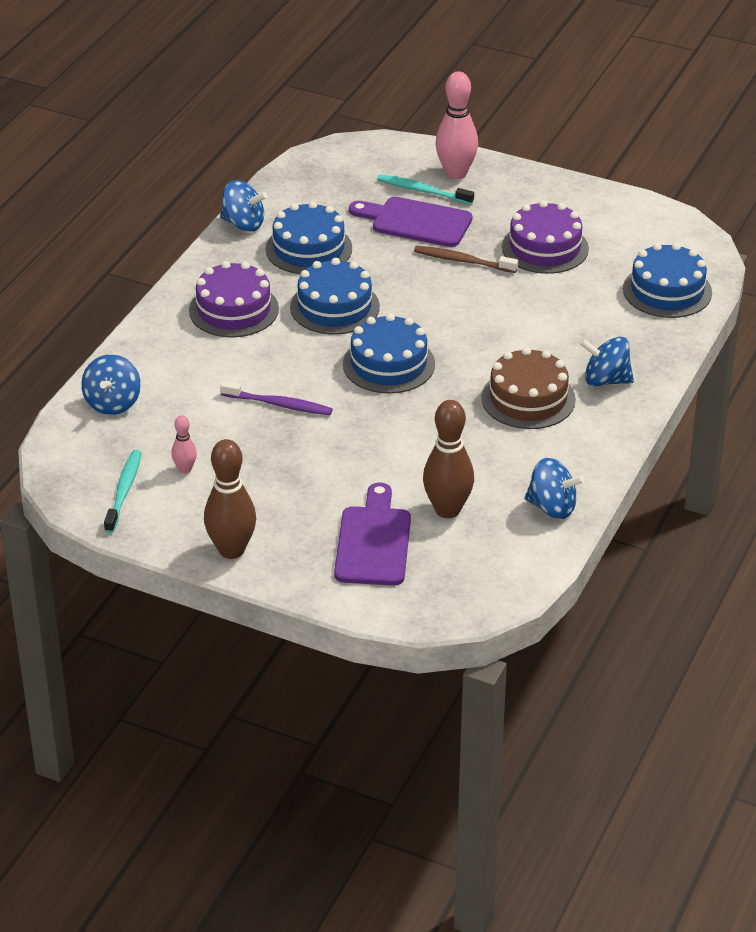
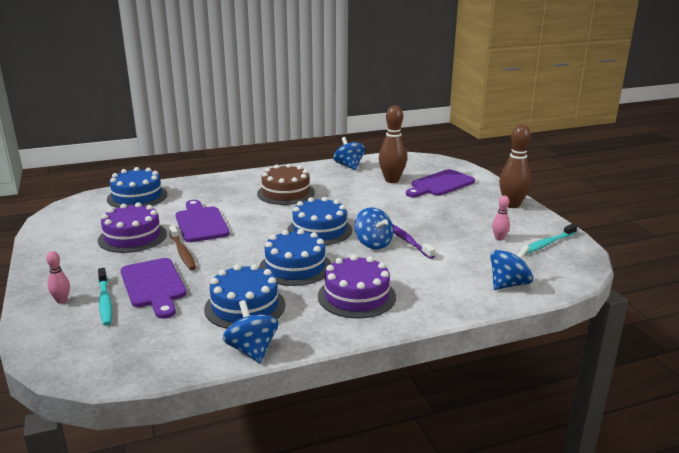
camera: 135 degrees left, 15 degrees down
(456, 173) = (62, 300): pink bowling pin -> pink bowling pin, size x0.50
(522, 300) = (201, 223): none -> purple cutting board
(606, 380) = (241, 184): blue spinning top -> blue spinning top (373, 244)

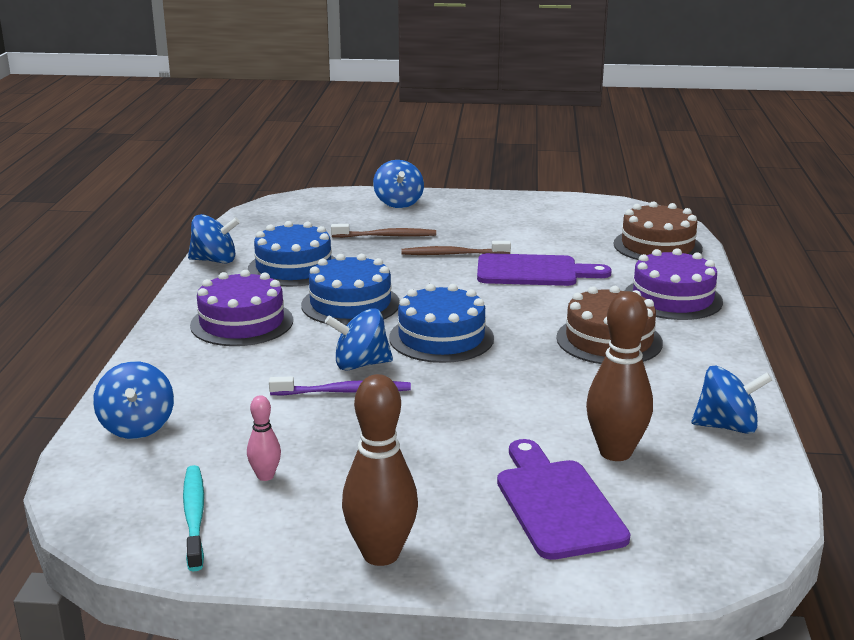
camera: 115 degrees right, 0 degrees up
(62, 300) = (398, 203): pink bowling pin -> blue spinning top
(105, 301) = (377, 217): turquoise toothbrush -> none
(132, 237) = (521, 236): purple cake -> purple cake (672, 298)
(137, 197) = (657, 246): blue cake -> brown cake
(154, 285) = (386, 236): purple cutting board -> brown toothbrush

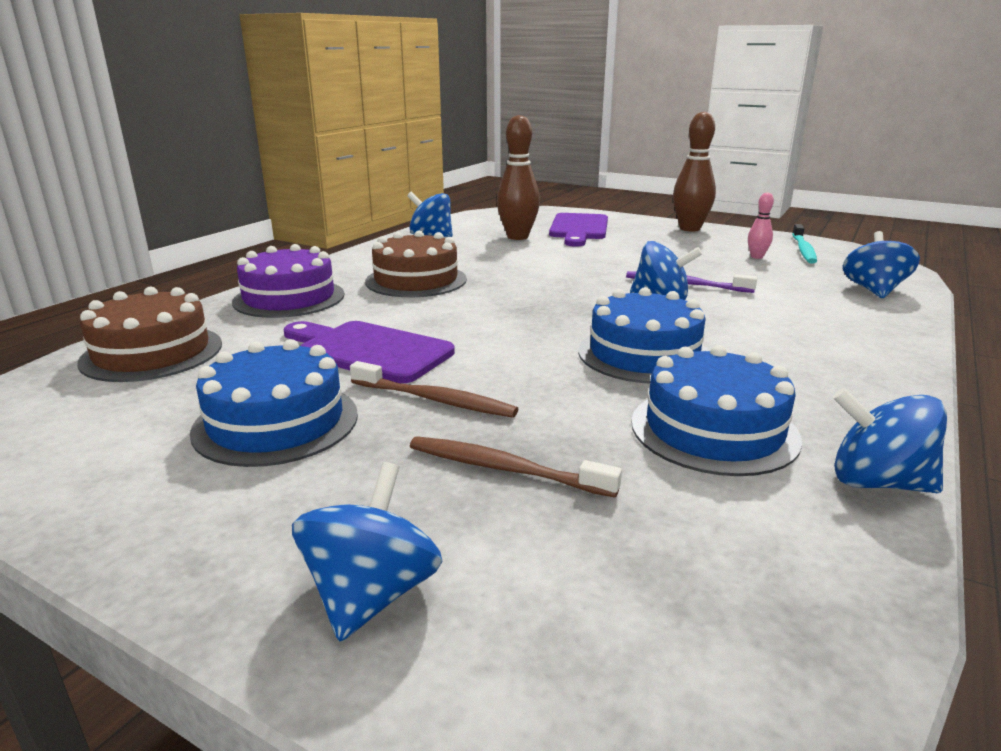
camera: 155 degrees left, 0 degrees up
(242, 323) = (794, 356): purple cake -> none
(441, 338) = (565, 305): blue cake -> blue cake (276, 422)

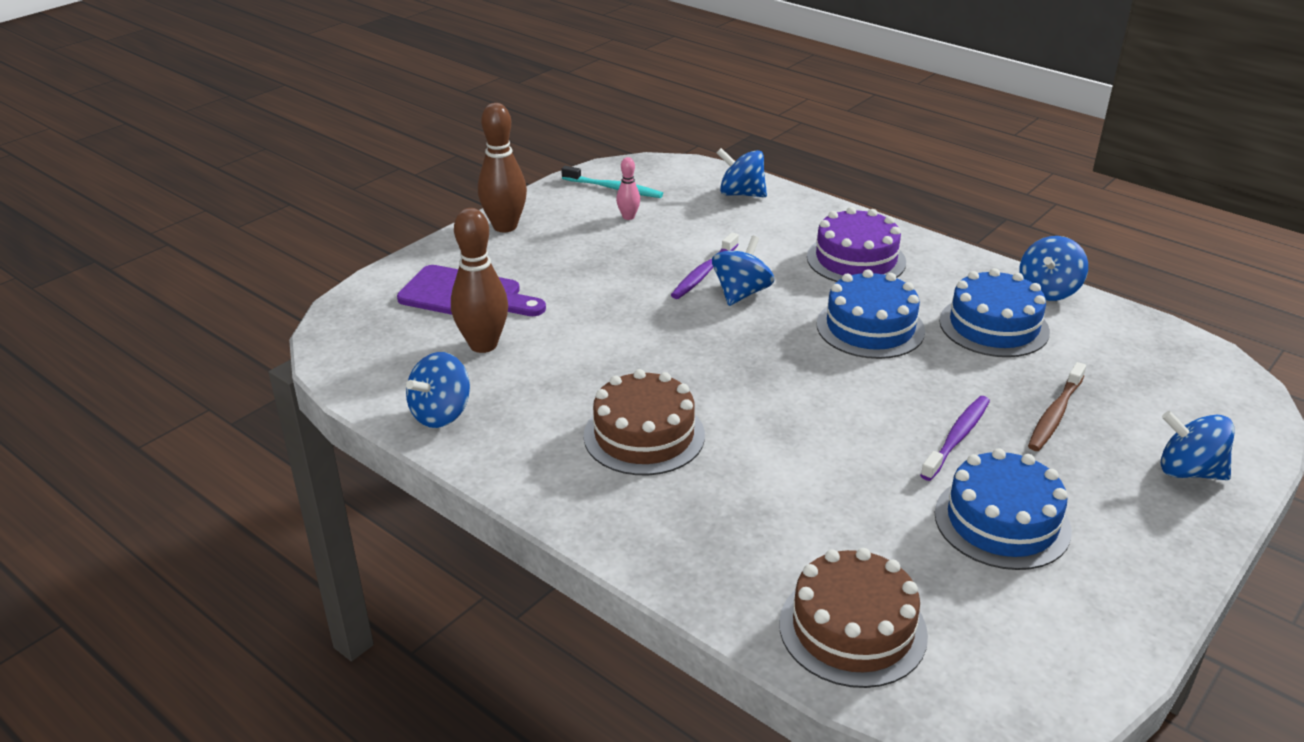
camera: 80 degrees left, 10 degrees up
(289, 298) = (687, 536): purple cake -> purple cake (856, 259)
(369, 351) = (855, 472): purple cutting board -> none
(435, 400) = (957, 437): brown toothbrush -> purple toothbrush

